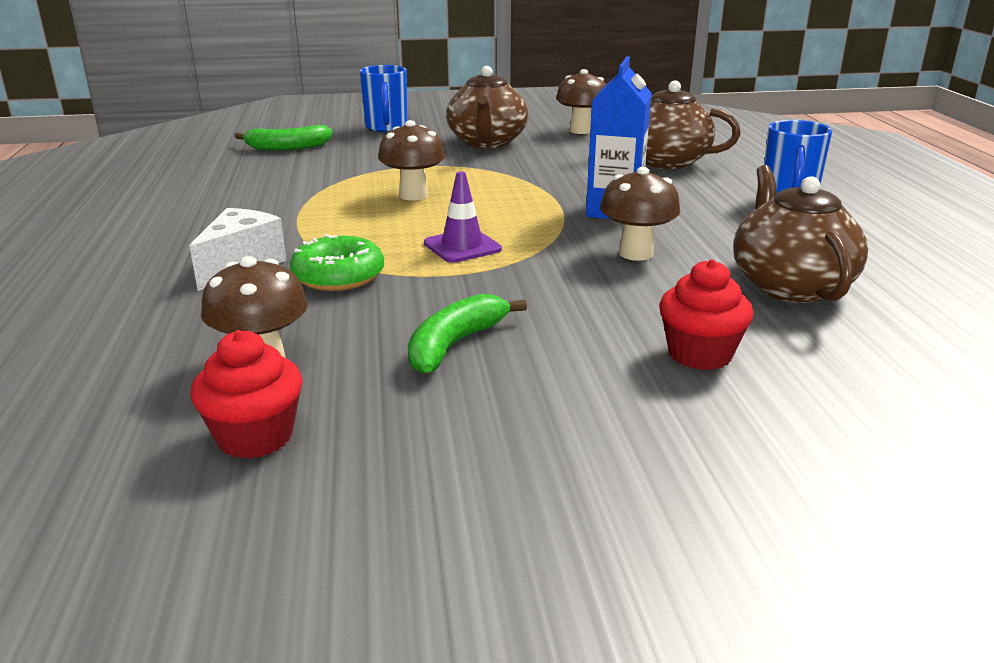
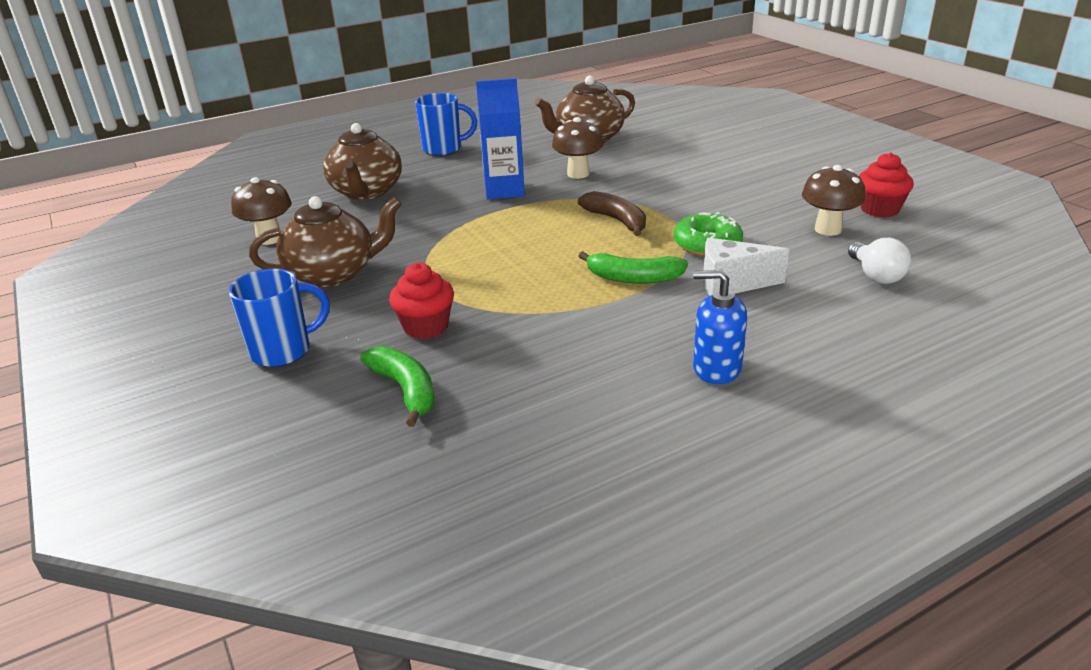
camera: 110 degrees left, 5 degrees up
(116, 346) = (876, 276): none -> white light bulb
(137, 226) = (716, 368): none -> blue soap dispenser
(413, 195) = (525, 265): brown mushroom -> none
(455, 344) = (745, 192): green banana -> green banana (633, 278)
(462, 246) = (617, 221): purple traffic cone -> brown banana
(699, 354) = (687, 147): red cupcake -> red cupcake (426, 327)

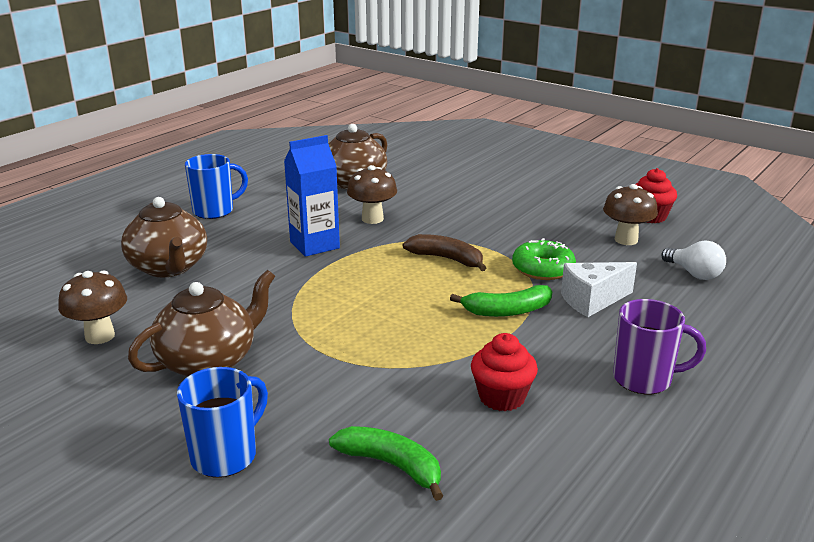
camera: 25 degrees left, 5 degrees down
(426, 327) = (356, 397): red cupcake -> red cupcake (502, 397)
(716, 368) = (644, 379): blue soap dispenser -> purple mug

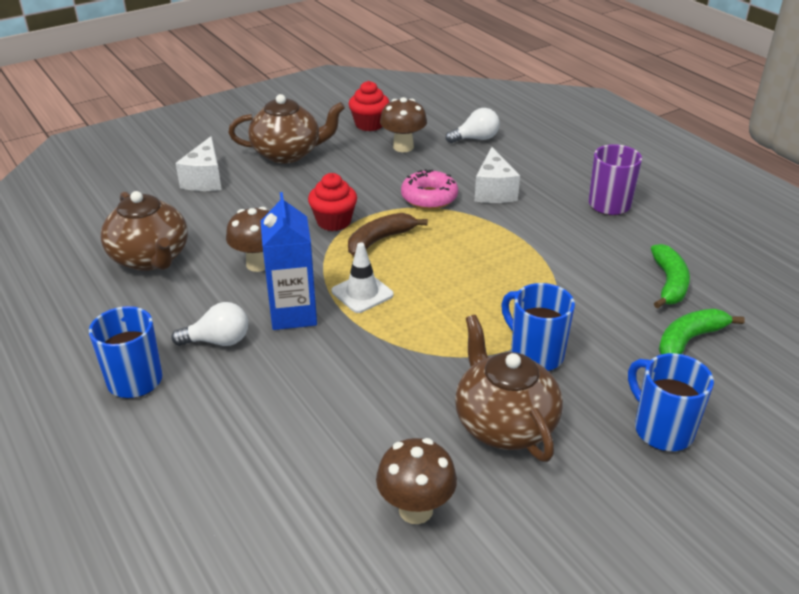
camera: 70 degrees left, 10 degrees up
(169, 267) = (273, 436): brown teapot -> brown teapot (288, 153)
(267, 226) = (218, 341): none -> white light bulb
(315, 364) = (535, 354): none -> blue mug
(360, 266) = (362, 293): none -> white traffic cone
(475, 175) = (205, 180): none -> white cheese
(502, 397) = (615, 268): red cupcake -> red cupcake (334, 221)
(507, 311) = (490, 233): green banana -> green banana (669, 283)
(543, 269) = (429, 197): green donut -> pink donut

